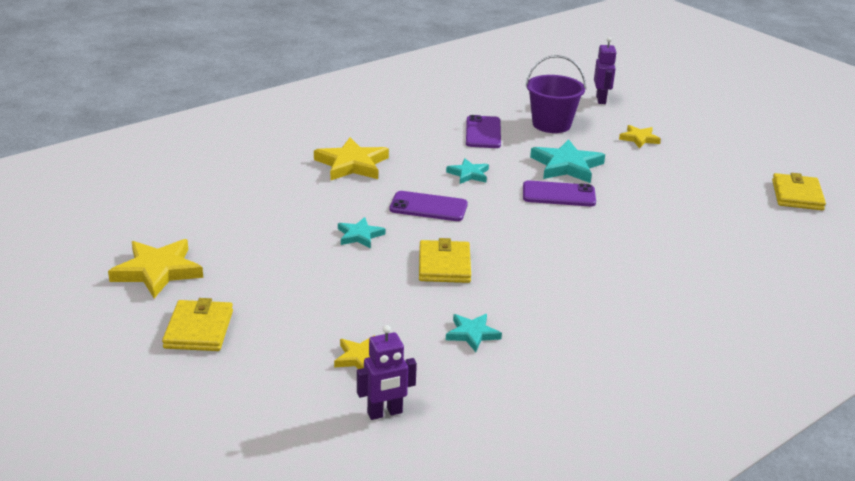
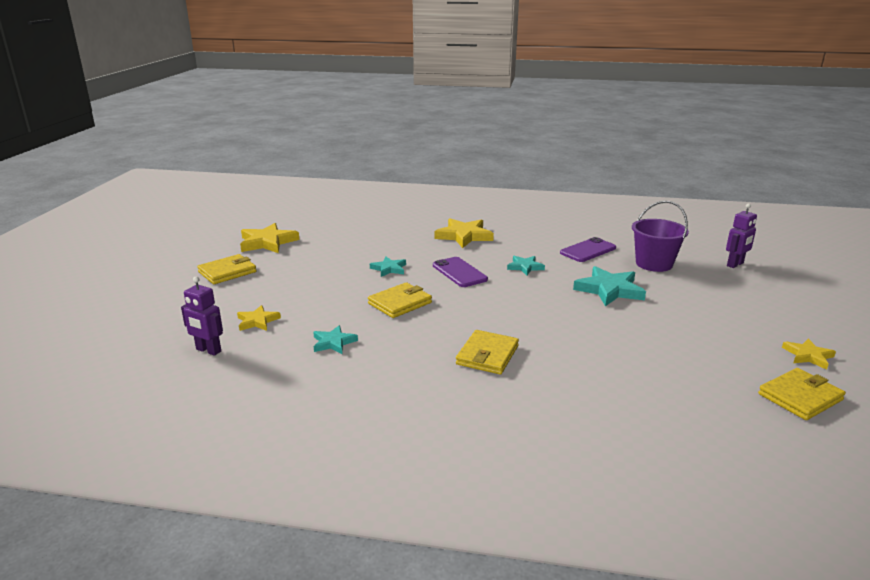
camera: 50 degrees right, 5 degrees down
(558, 194) = (564, 302): purple phone -> none
(598, 272) = (487, 355): none -> yellow wallet
(639, 139) = (715, 298): yellow star -> yellow star (808, 356)

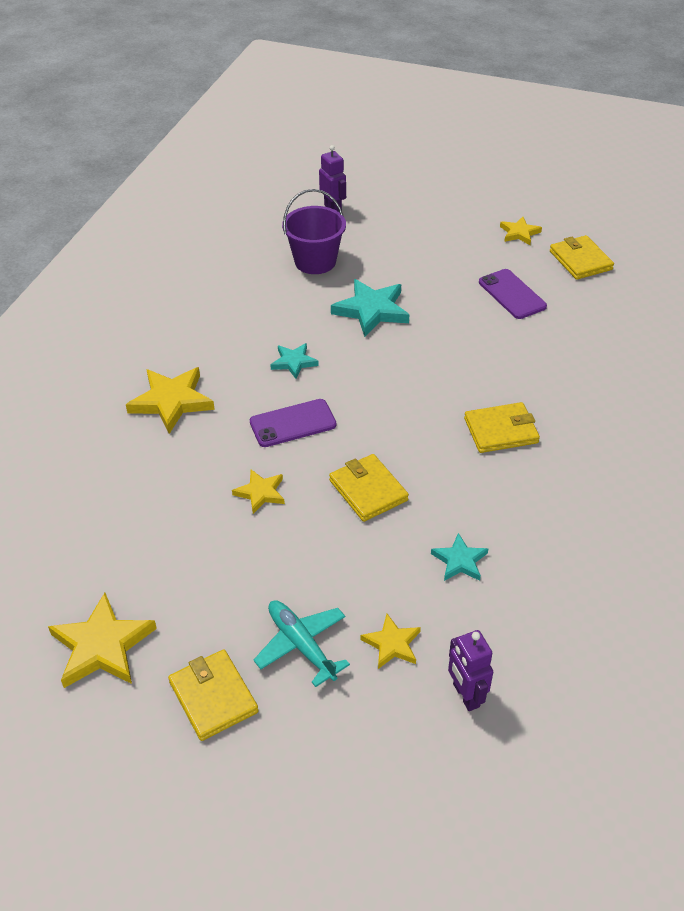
camera: 80 degrees left, 20 degrees up
(208, 350) = (465, 695): purple robot -> purple robot turned 120 degrees clockwise
(261, 292) = (301, 645): none -> turquoise plane
(389, 269) = (260, 493): turquoise star -> yellow star
(487, 355) = (501, 431): yellow wallet -> yellow wallet turned 45 degrees counterclockwise
(588, 250) = (261, 300): purple phone -> purple phone (512, 294)

